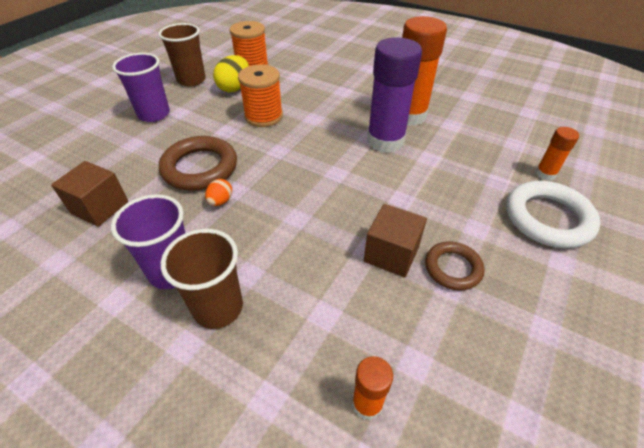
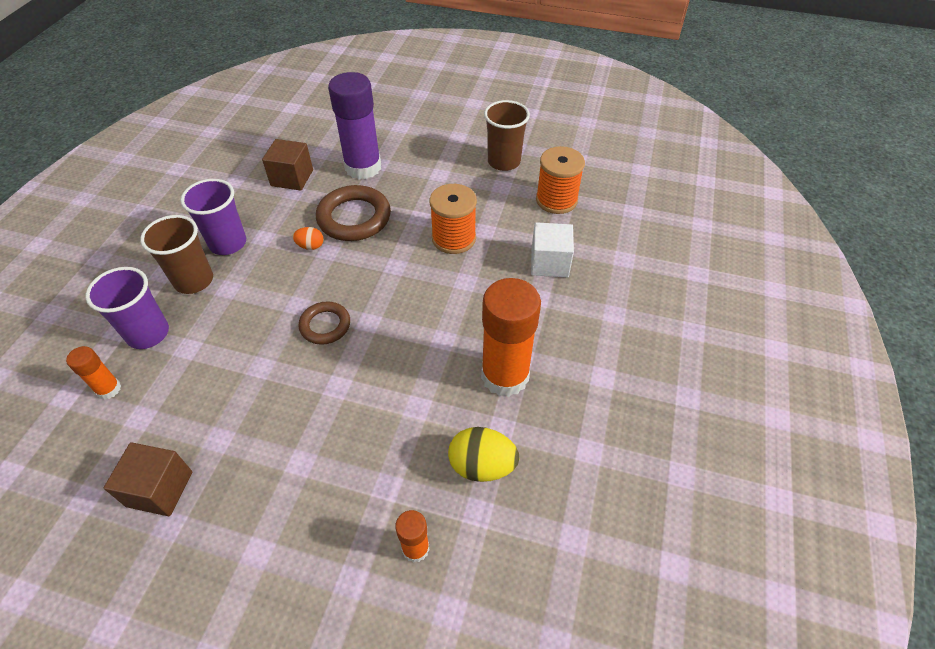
camera: 75 degrees right, 5 degrees up
(154, 114) = (429, 159): purple cup -> purple cup (148, 333)
(234, 88) = (502, 199): yellow egg -> yellow egg (482, 465)
(313, 81) = (549, 263): none -> white cube
(385, 141) = (439, 357): purple glue stick -> purple glue stick (363, 167)
(391, 254) = (256, 386): brown cube -> brown cube (160, 489)
(453, 268) = (241, 440): brown ring -> brown ring (325, 325)
(547, 218) = (326, 542): white ring -> none

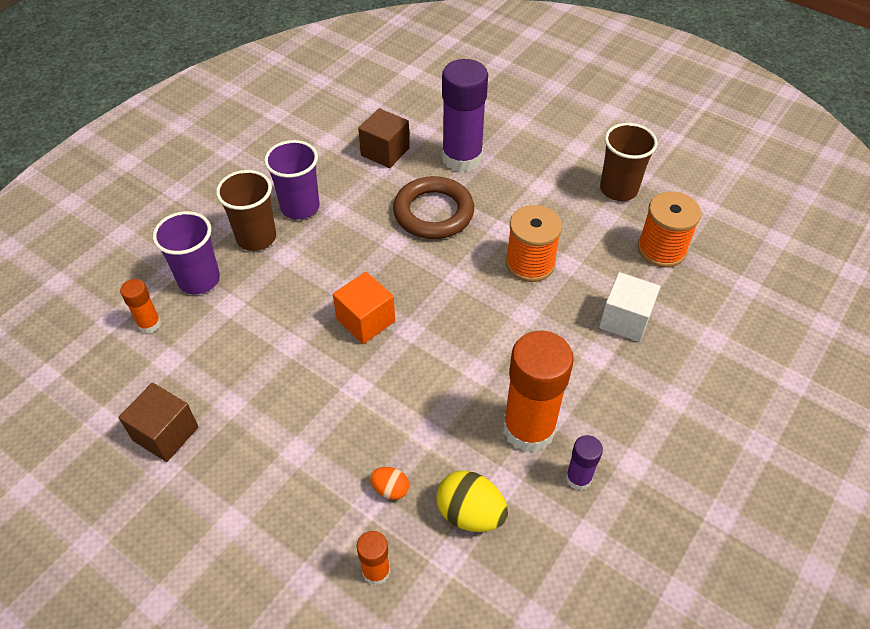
camera: 20 degrees right, 0 degrees up
(310, 246) = (379, 232): orange egg -> orange egg (390, 489)
(325, 325) = (366, 320): brown ring -> orange cube
(562, 404) = (578, 478): none -> purple glue stick

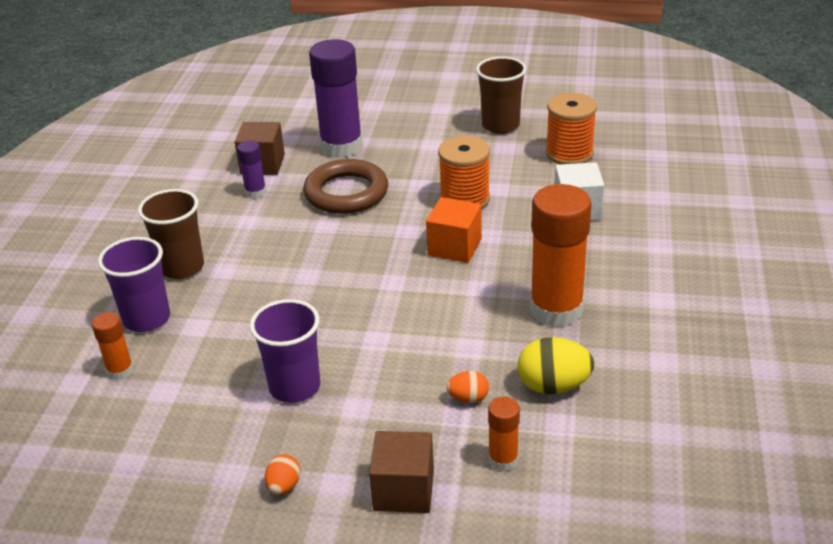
camera: 25 degrees left, 15 degrees down
(165, 433) = (210, 446): brown cube -> brown cube (404, 490)
(193, 504) = (284, 486): none -> orange egg
(300, 207) = (209, 230): purple cup -> purple cup (294, 387)
(366, 320) = (345, 290): orange cube -> orange cube (454, 247)
(578, 478) = (625, 326): purple glue stick -> purple glue stick (255, 192)

